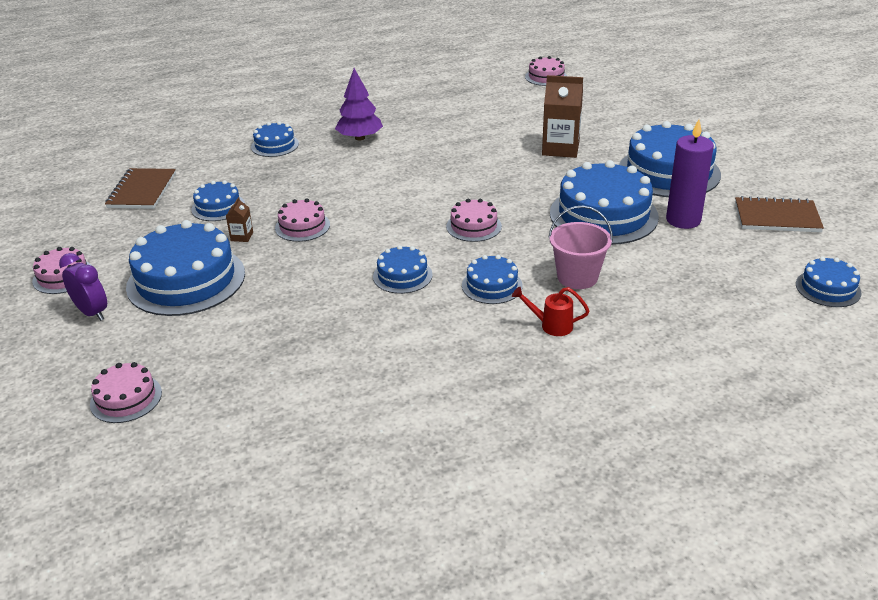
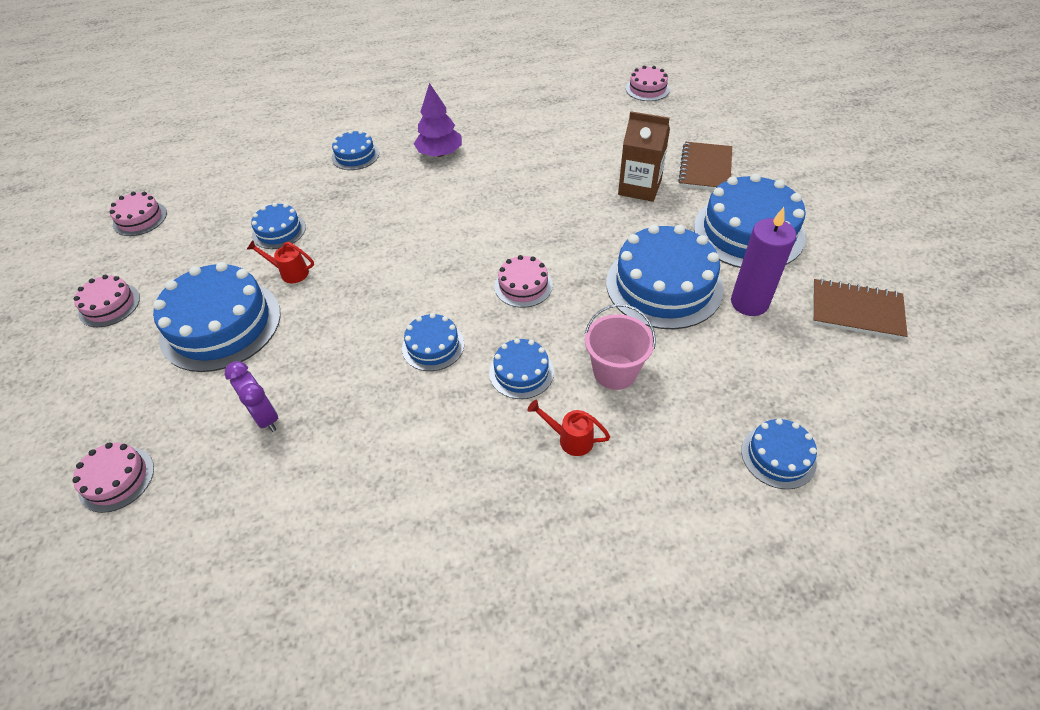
camera: 10 degrees right, 15 degrees up
(92, 313) = (121, 357): purple clock -> purple clock (265, 417)
(142, 191) = (214, 202): brown notebook -> brown notebook (705, 168)
(242, 236) = (290, 273): brown carton -> red watering can
(302, 226) = (352, 266): pink cake -> pink cake (140, 218)
(828, 288) = (895, 426): blue cake -> blue cake (778, 456)

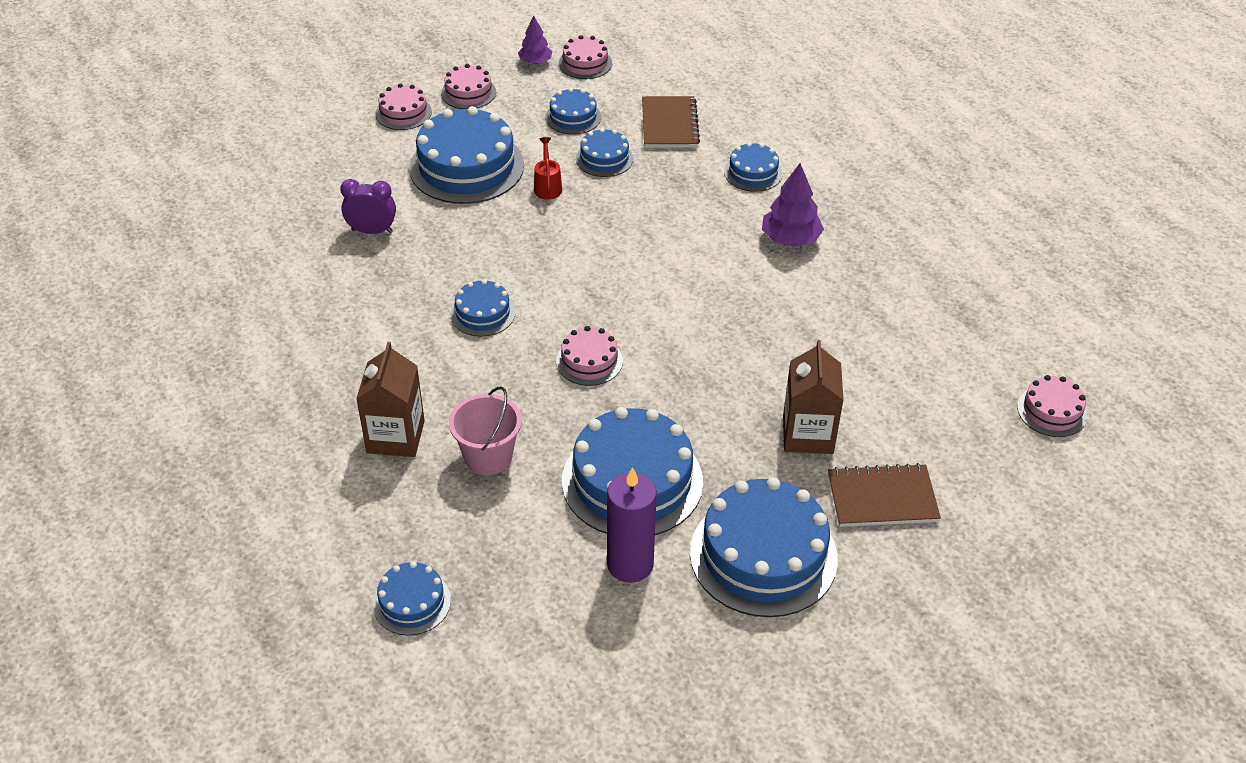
camera: 70 degrees right, 5 degrees down
(107, 250) = (535, 62): none -> purple tree
(116, 479) = (295, 172): pink cake -> pink cake (403, 113)
(265, 417) = (372, 231): purple clock -> purple clock turned 120 degrees counterclockwise
(521, 372) = (468, 385): blue cake -> blue cake (573, 117)
(570, 439) = (395, 437): red watering can -> brown carton
(856, 311) = (652, 674): brown notebook -> brown notebook (669, 124)

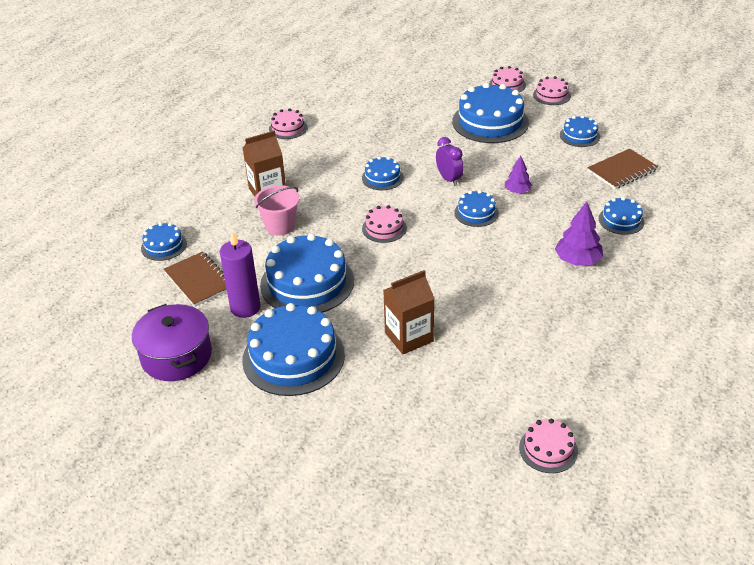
camera: 60 degrees right, 5 degrees down
(372, 231) = (405, 118): purple clock -> purple clock (449, 179)
(535, 62) = (610, 103): purple tree -> purple tree (517, 191)
(547, 186) = (508, 153): red watering can -> none
(585, 63) = (634, 119): pink cake -> pink cake (288, 128)
(604, 158) = (558, 161): blue cake -> blue cake (476, 213)
(670, 677) = (176, 356): none -> purple pot
(882, 498) = (384, 391): brown notebook -> brown notebook (199, 280)

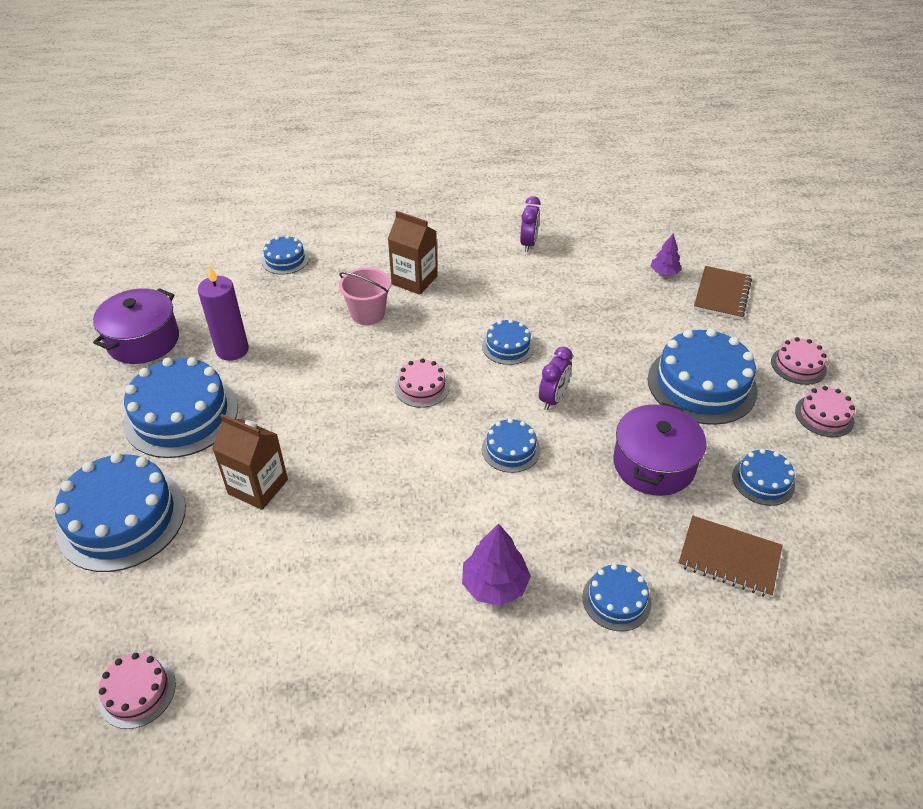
camera: 55 degrees right, 5 degrees up
(199, 280) = (252, 303): brown notebook -> brown notebook (722, 294)
(288, 128) = (528, 244): pink cake -> purple clock
(307, 282) = (295, 373): blue cake -> blue cake (122, 518)
(517, 191) = (585, 468): purple tree -> purple tree (664, 272)
(536, 166) = (653, 464): none -> purple pot

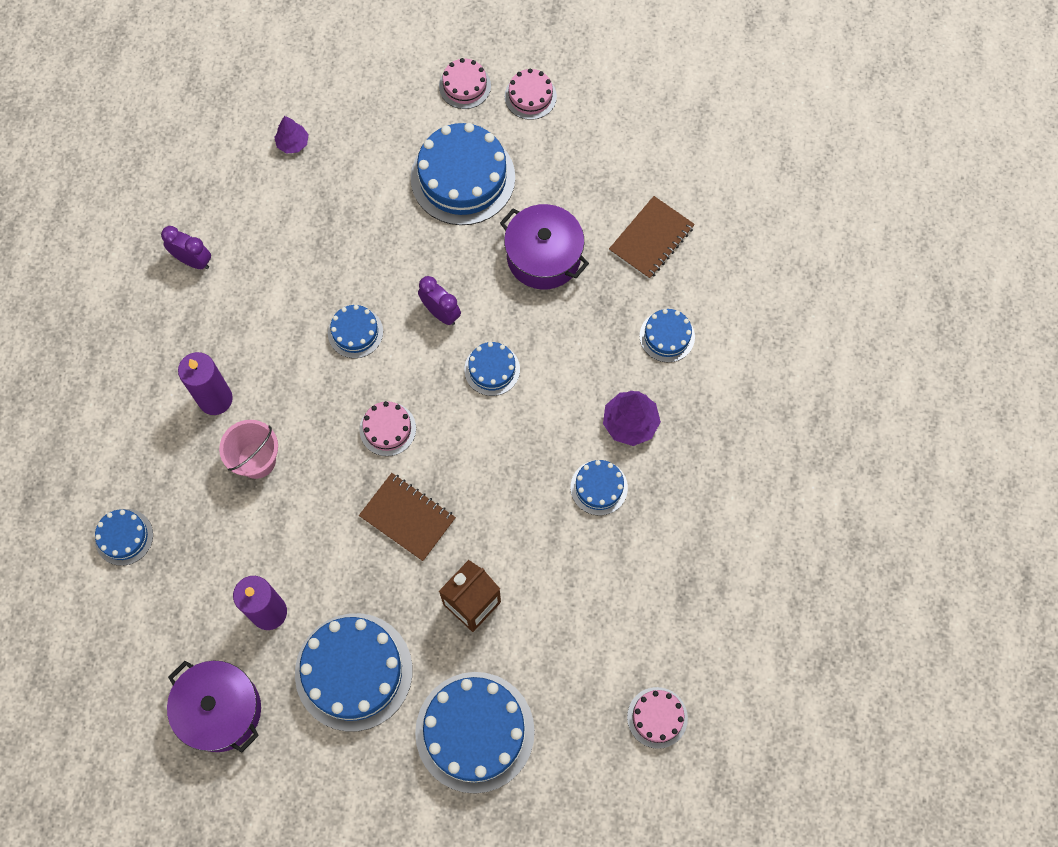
camera: 75 degrees left, 25 degrees up
(414, 280) = (215, 399): brown carton -> purple candle
(722, 294) = (346, 104): brown notebook -> brown notebook (407, 517)
(763, 481) = (585, 179): blue cake -> blue cake (599, 487)

